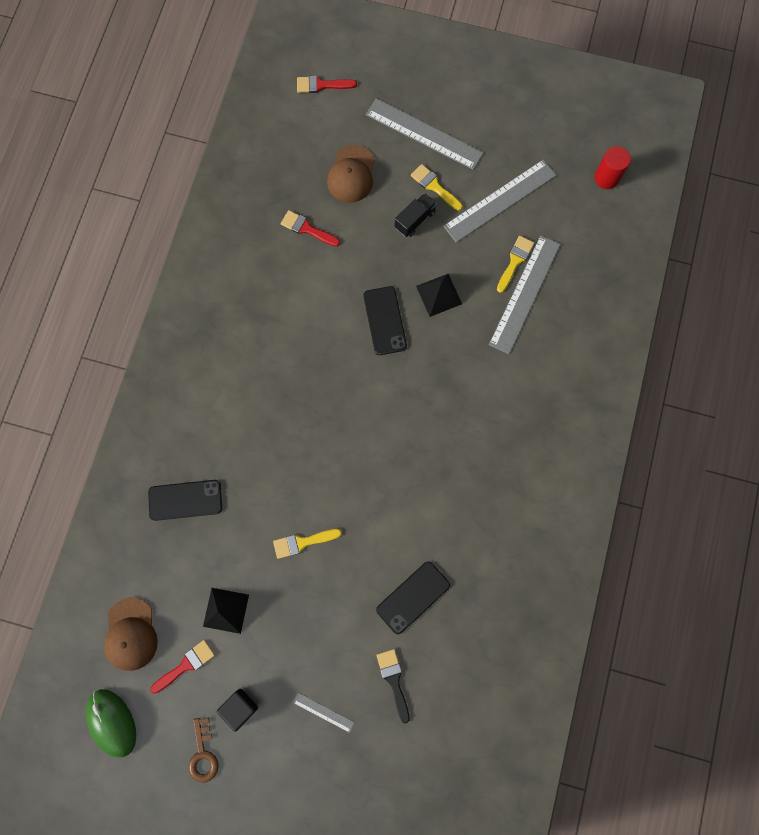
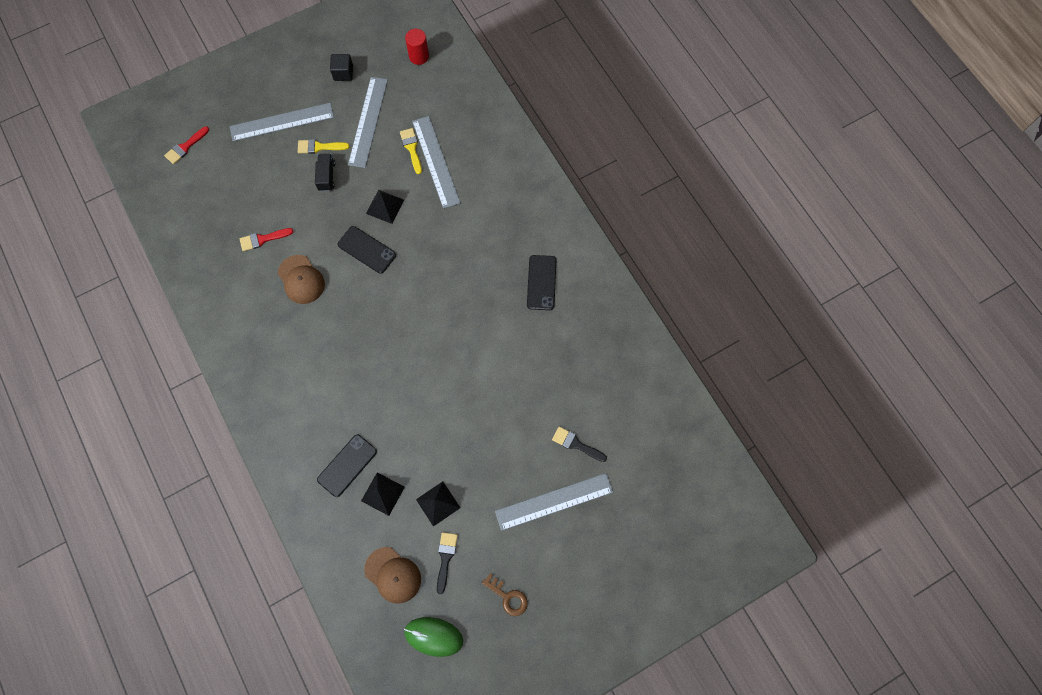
camera: 45 degrees left, 5 degrees down
(186, 665) = (445, 558): red brush -> black brush
(190, 554) = (382, 494): none -> black pyramid
(240, 707) = (502, 548): black cube -> black cube (343, 73)
(302, 542) = (445, 420): yellow brush -> none
(323, 712) = (554, 502): grey ruler -> grey ruler, size x2.27
(351, 174) = (259, 183): brown cap -> brown cap (301, 279)
(413, 597) = (541, 388): black phone -> black phone (541, 282)

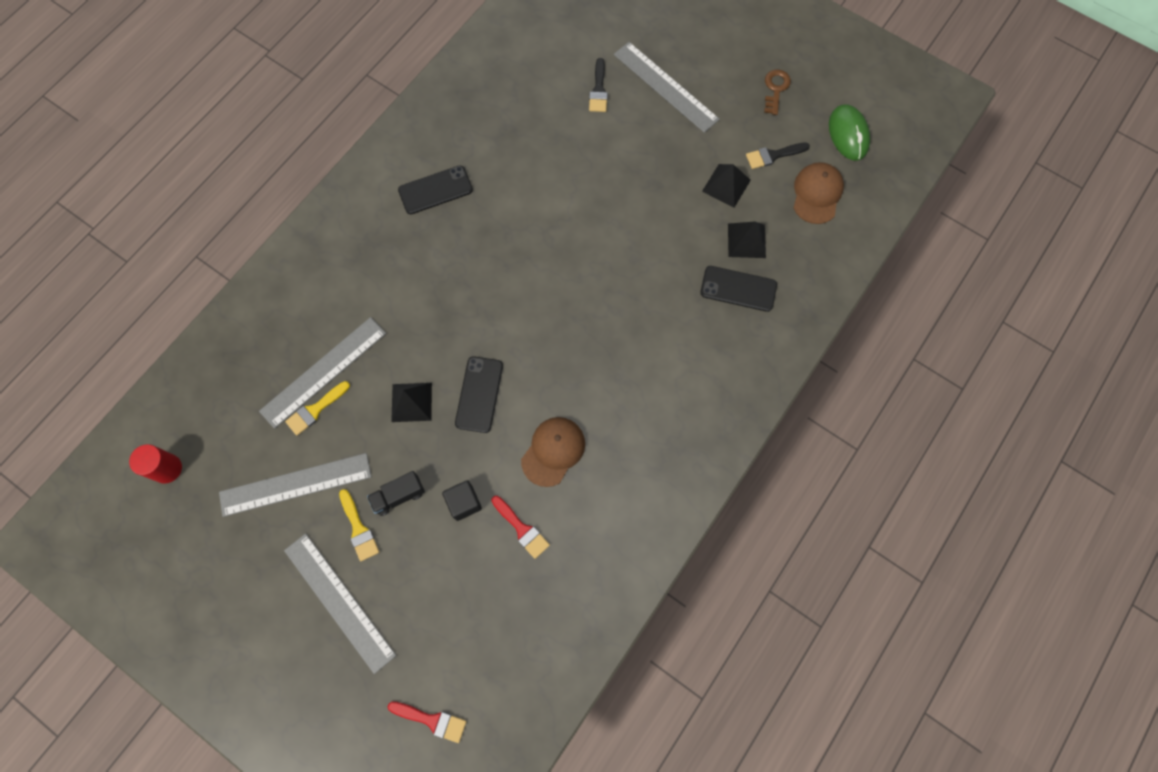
camera: 115 degrees left, 0 degrees up
(343, 73) = (229, 558): black cube -> black cube (464, 503)

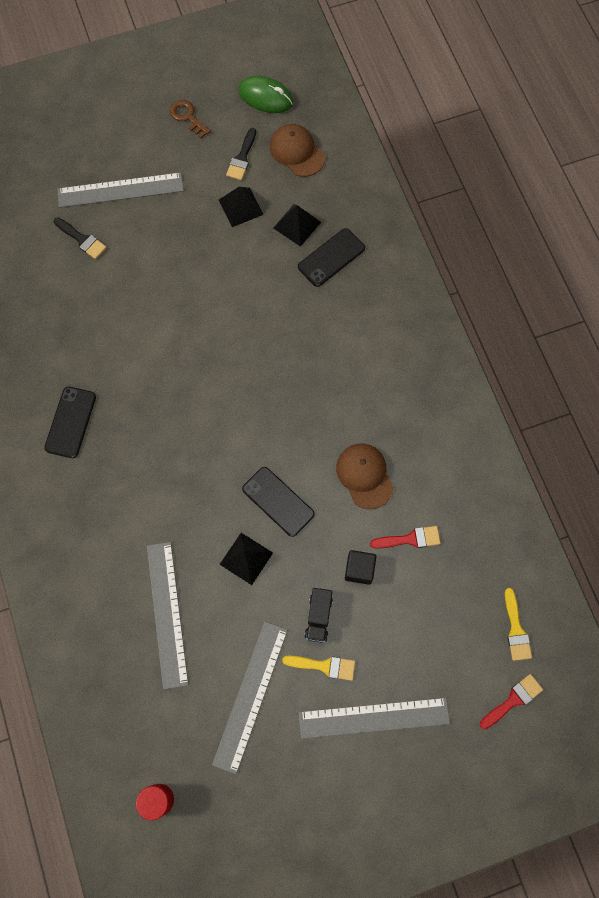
camera: 55 degrees left, 0 degrees up
(315, 410) = (196, 641): yellow brush -> yellow brush (516, 629)

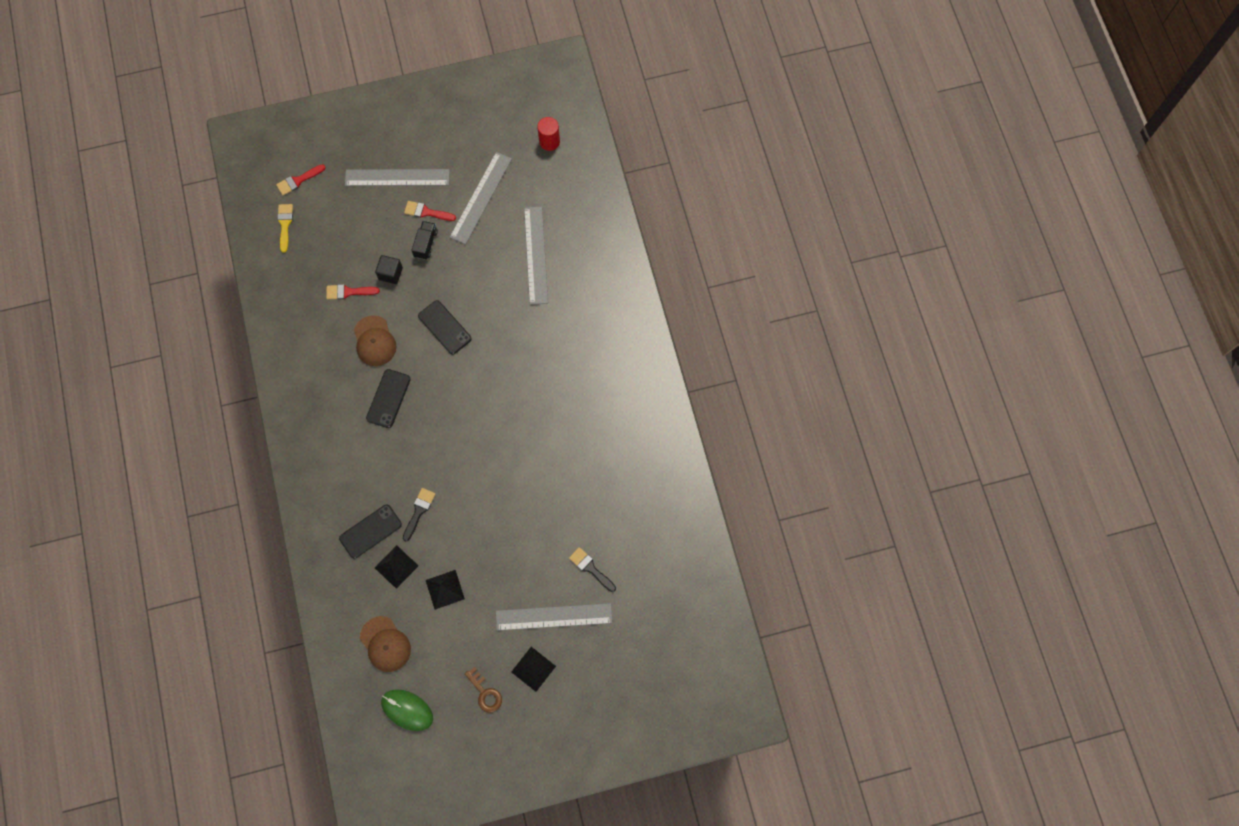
camera: 175 degrees left, 0 degrees up
(70, 422) = (604, 403): black phone -> black phone (388, 398)
(242, 158) = (438, 642): black brush -> black brush (419, 511)
(246, 558) = (474, 288): black pyramid -> black pyramid (533, 669)
(324, 666) = (426, 212): yellow brush -> red brush

